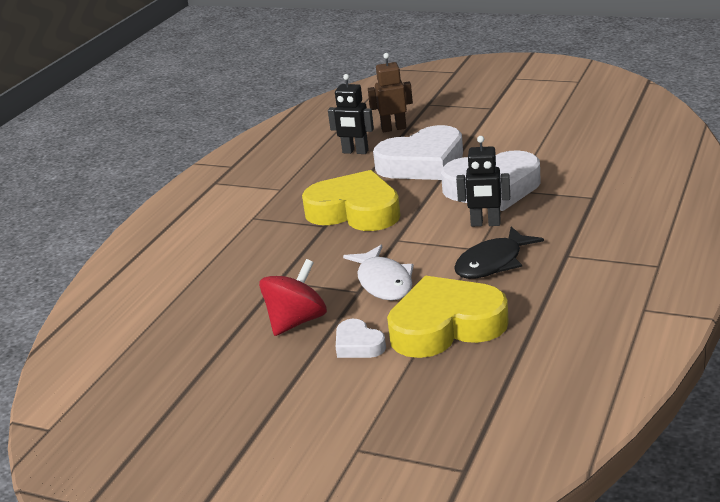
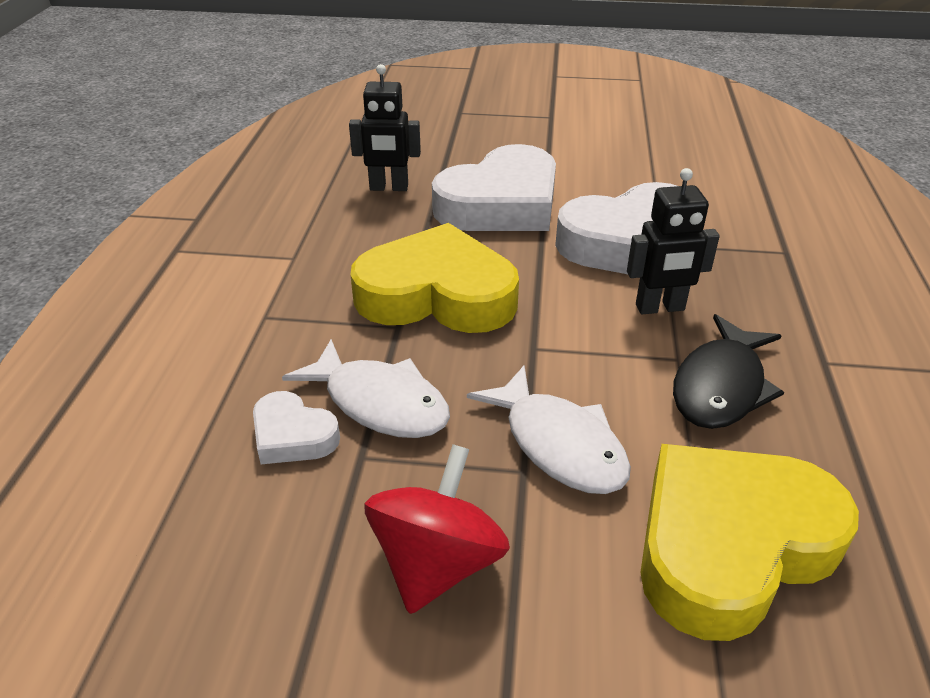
camera: 20 degrees left, 10 degrees up
(298, 259) = (380, 403): none -> white fish
(358, 345) = (590, 617): white heart -> white heart (293, 435)
(393, 128) = (429, 149): brown robot -> none

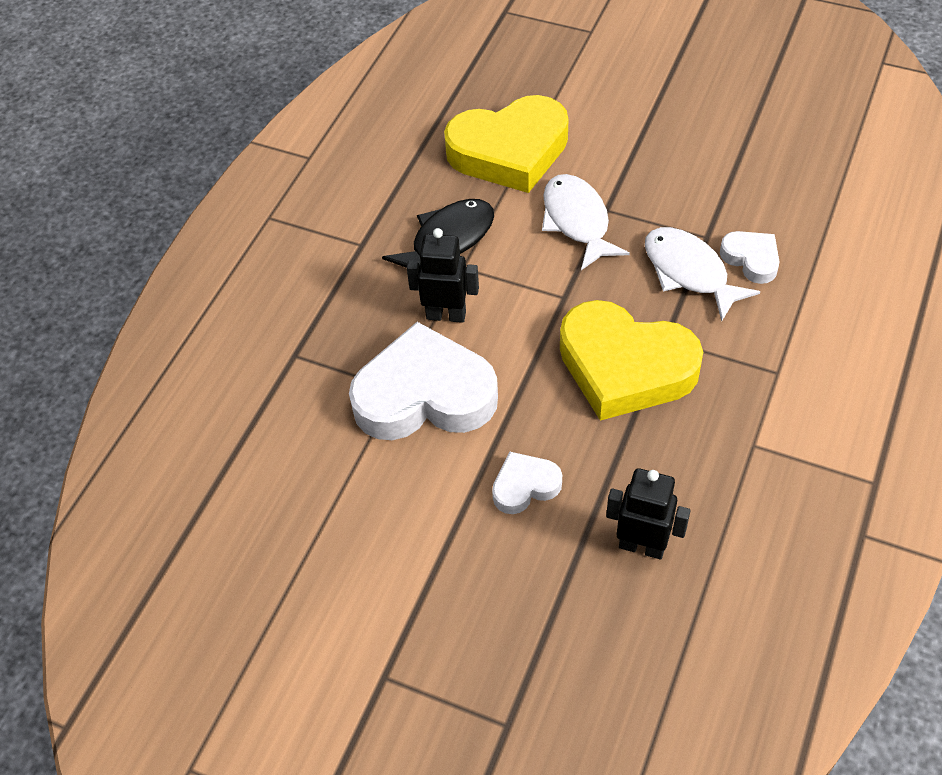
camera: 160 degrees left, 15 degrees up
(437, 563) = (670, 170): red spinning top -> none
(501, 204) = (525, 486): white heart -> white heart, size x0.48

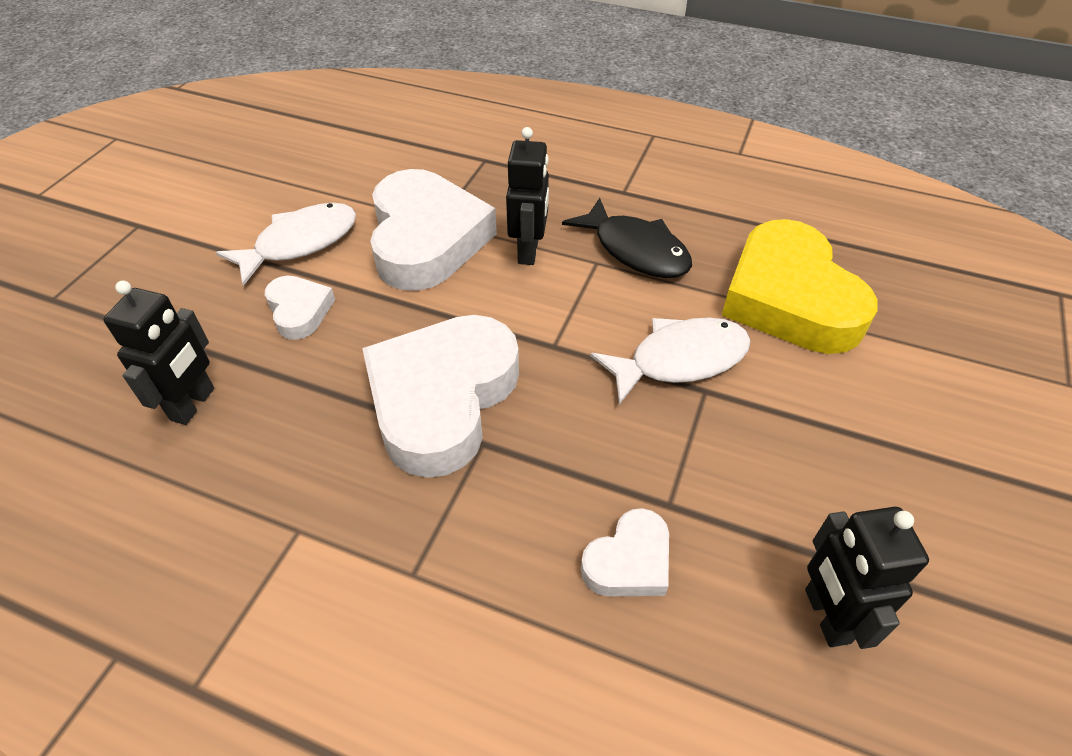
camera: 85 degrees right, 5 degrees down
(625, 367) = (442, 399): yellow heart -> white heart
(689, 272) = (599, 477): white fish -> white fish (300, 243)
(773, 173) = (826, 616): none -> black robot

